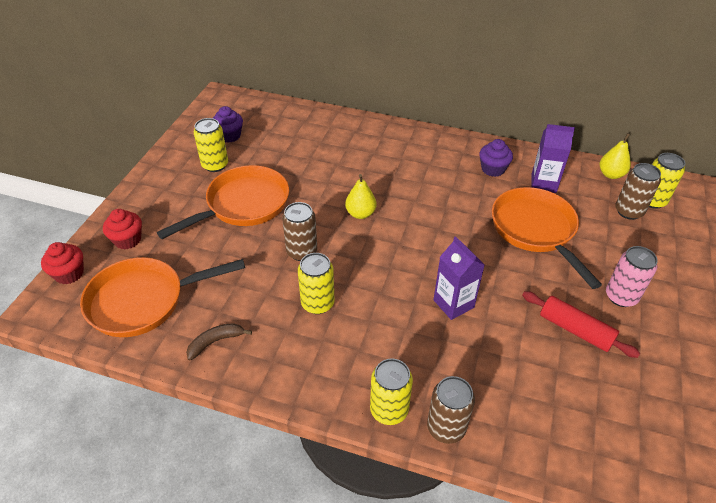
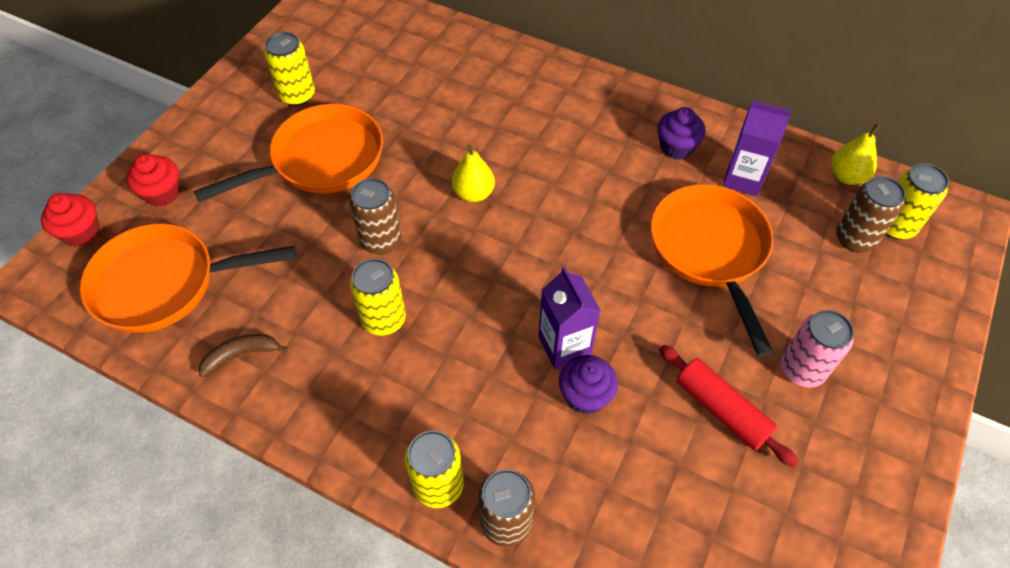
camera: 10 degrees right, 10 degrees up
(229, 136) = (326, 52): purple cupcake -> purple cupcake (585, 395)

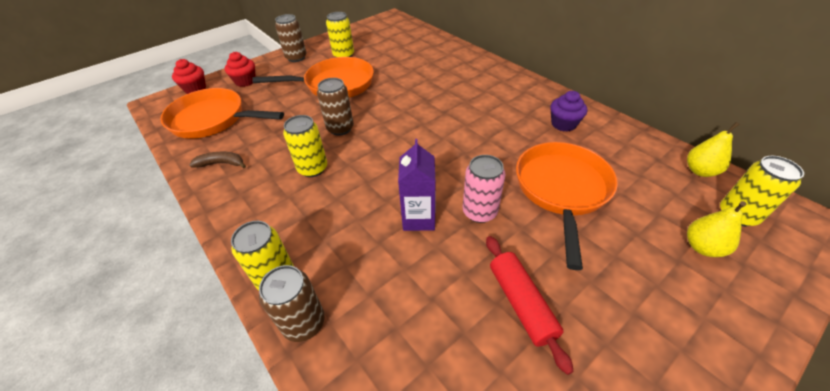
camera: 25 degrees right, 10 degrees down
(473, 193) = (411, 118): yellow pear -> yellow pear (702, 247)
(585, 395) = (415, 255): purple cupcake -> none
(743, 179) = (608, 153): purple carton -> none
(802, 369) = (609, 296): pink can -> pink can (479, 212)
(855, 239) = (694, 214): brown can -> brown can (296, 58)

